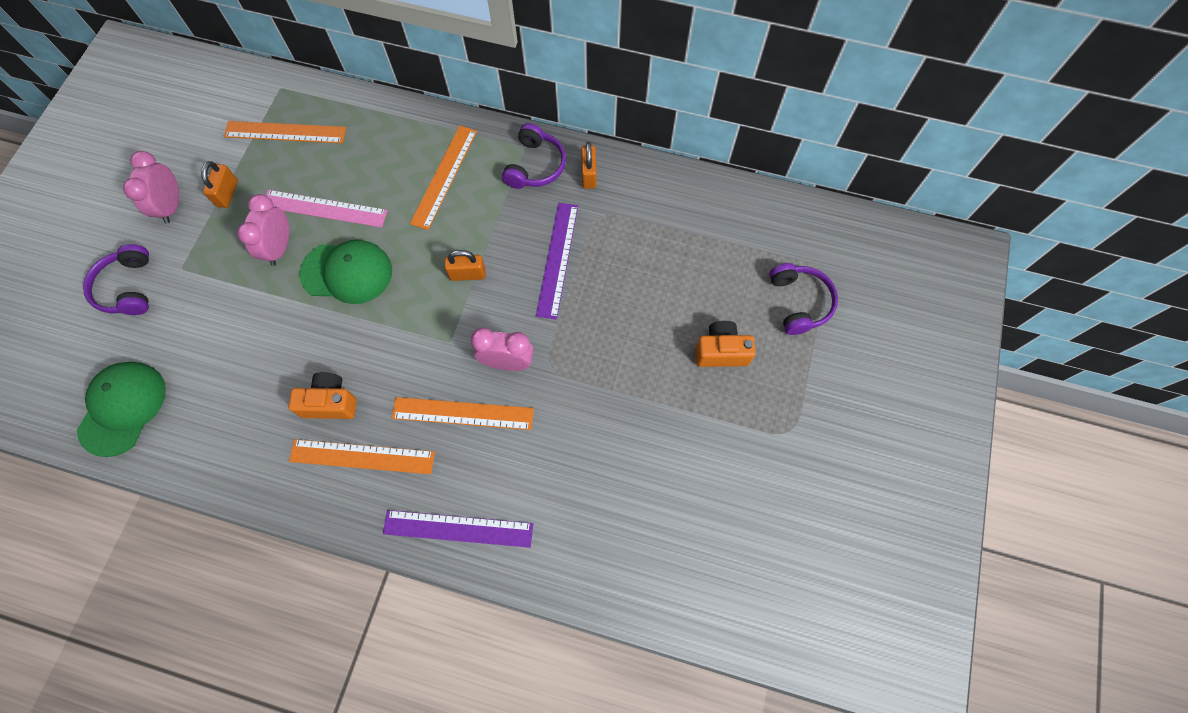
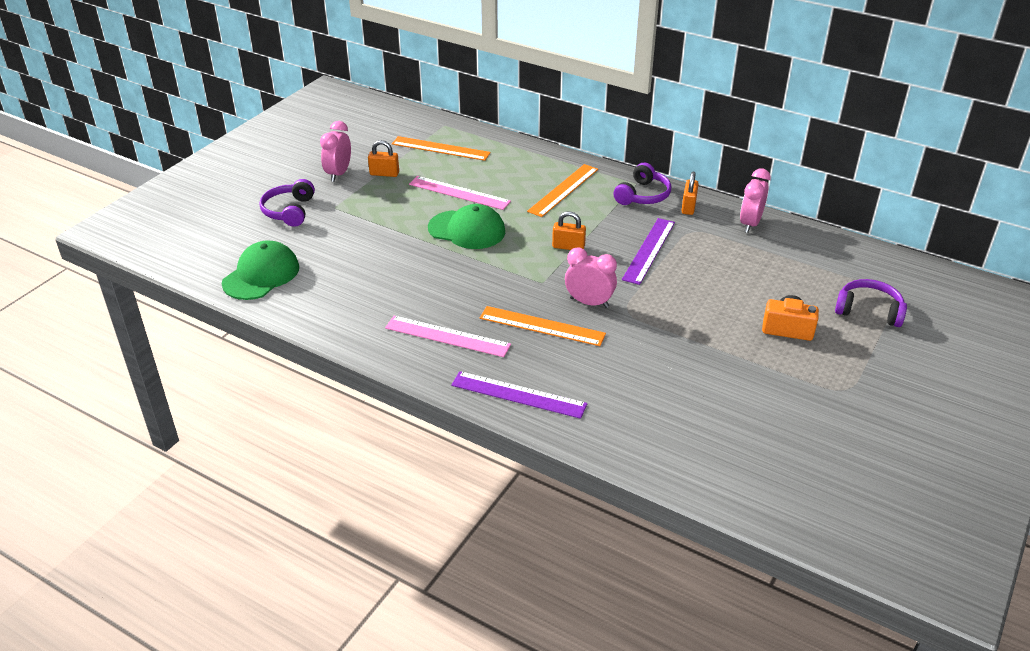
camera: 15 degrees right, 30 degrees down
(227, 193) = (384, 174): orange padlock -> orange padlock turned 75 degrees clockwise
(280, 248) = (416, 208): pink clock -> pink clock (750, 224)
(330, 402) = (430, 300): orange camera -> none
(362, 457) = (447, 336): orange ruler -> pink ruler
(799, 302) = (868, 310): purple headphones -> purple headphones turned 75 degrees counterclockwise

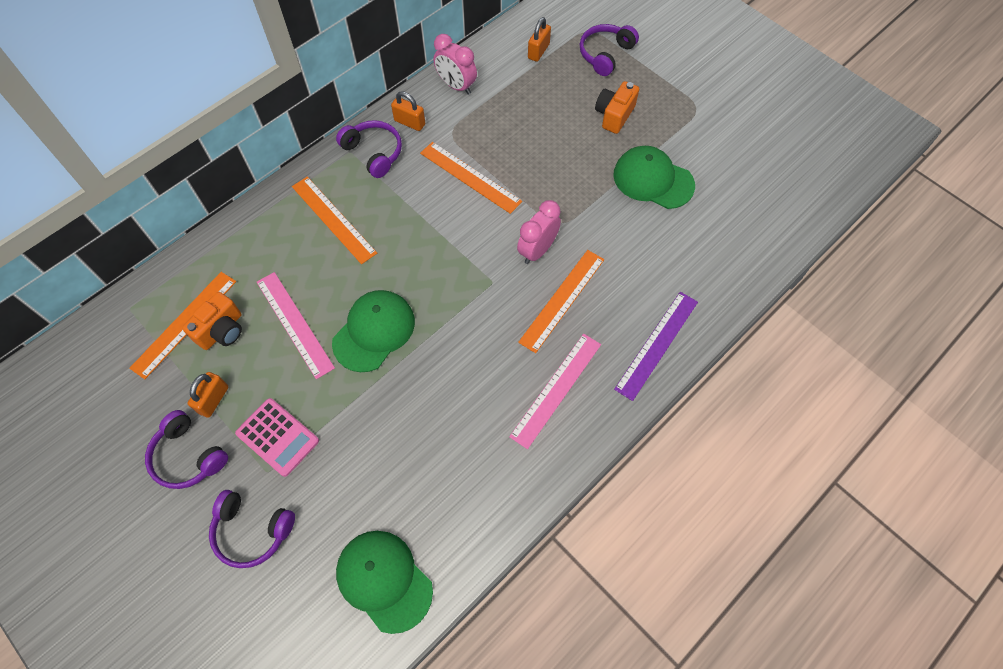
camera: 75 degrees left, 25 degrees up
(338, 174) = (188, 456): pink clock -> purple headphones
(362, 206) = (277, 437): none -> pink calculator
(441, 164) = (222, 330): none -> orange camera
(459, 193) = (295, 324): pink ruler -> pink ruler turned 75 degrees counterclockwise
(568, 247) = (440, 243): orange padlock -> orange padlock (538, 51)
(649, 250) = (470, 177): purple ruler -> orange ruler
(719, 367) = (653, 180): none -> green cap

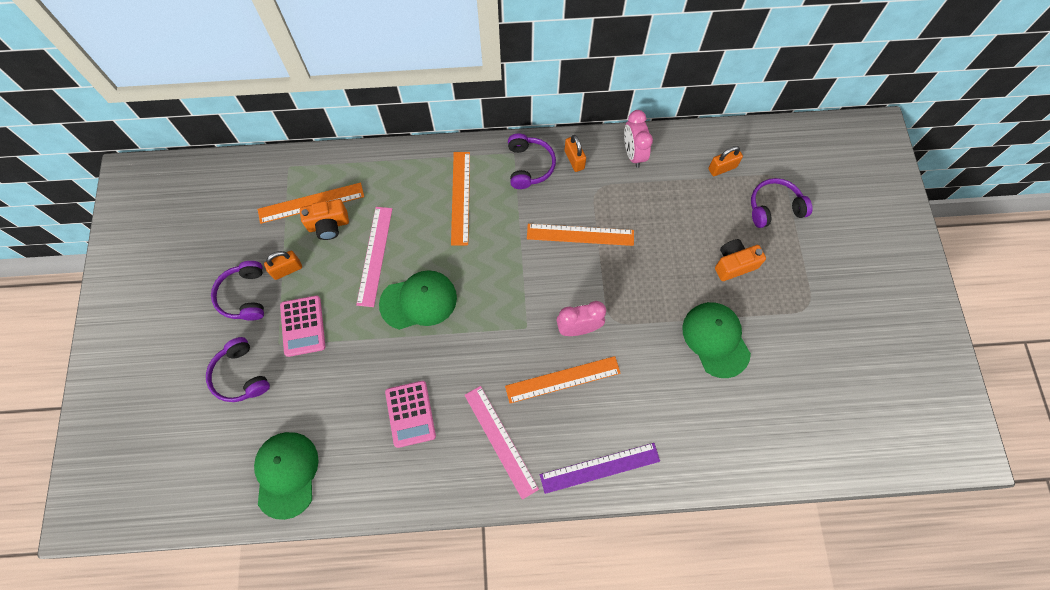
camera: 40 degrees right, 5 degrees up
(455, 431) = (410, 414): none -> pink calculator
(470, 177) = (580, 235): orange ruler -> orange ruler turned 75 degrees counterclockwise
(556, 389) = (500, 441): pink ruler -> pink ruler turned 75 degrees clockwise

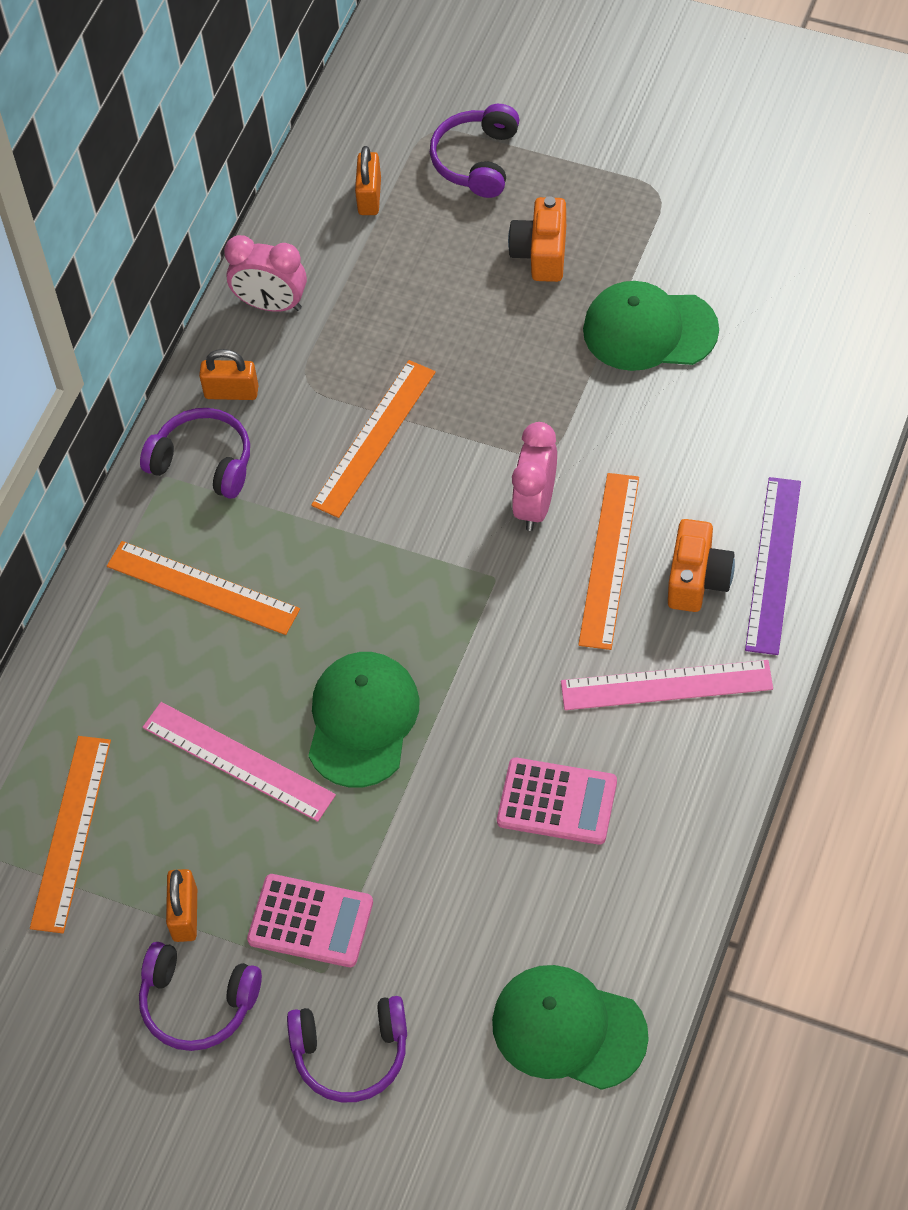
camera: 60 degrees left, 10 degrees down
(328, 225) = (134, 817): orange camera -> orange camera (697, 579)

